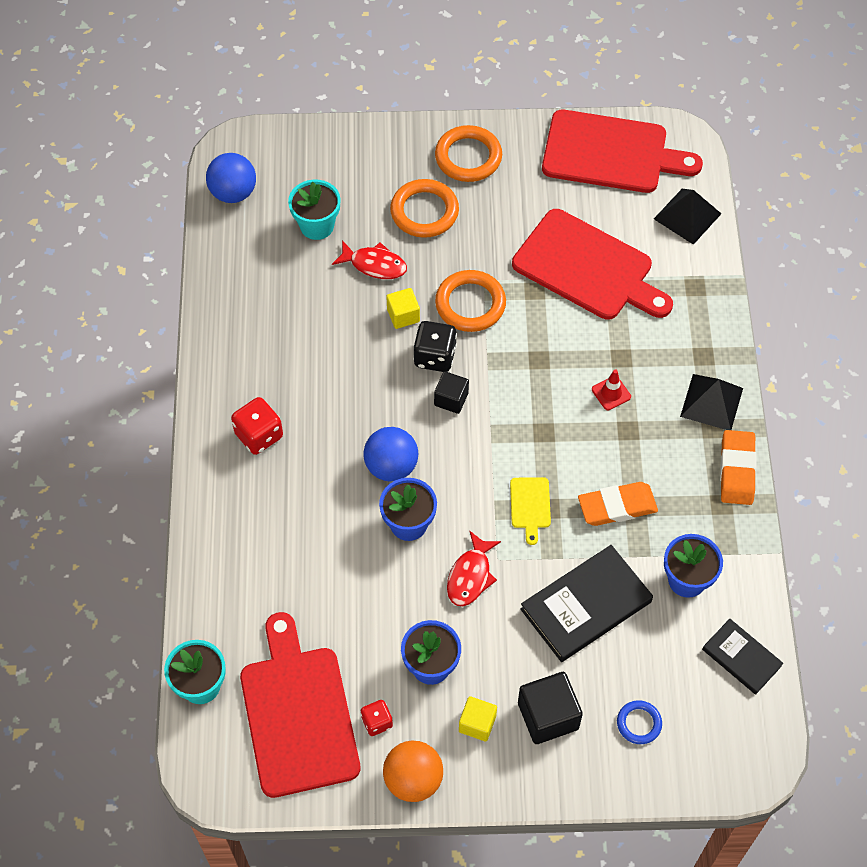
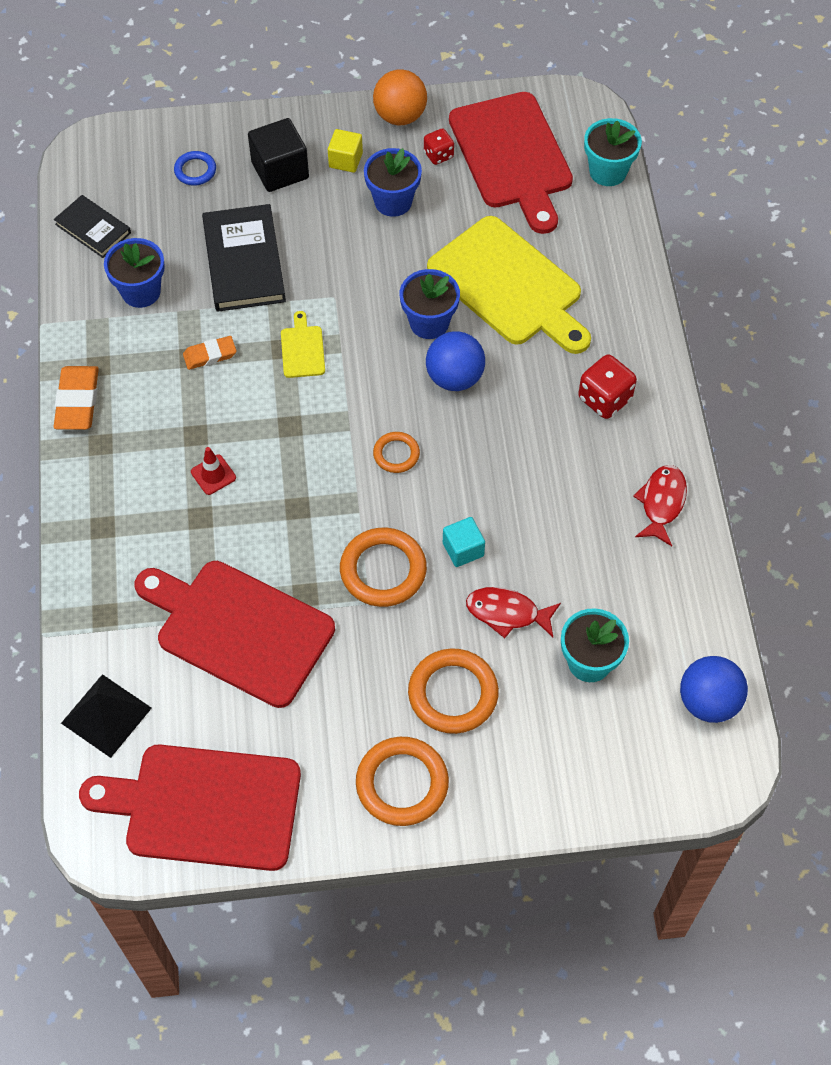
camera: 175 degrees right, 0 degrees up
(326, 557) = (509, 286): none -> yellow cutting board
(403, 315) = (463, 549): yellow cube -> turquoise cube
(435, 356) = (420, 502): black dice -> none
(451, 399) = (396, 454): black cube -> orange ring
(470, 576) = (361, 280): red fish -> red fish (662, 503)
(586, 606) = (244, 262): black book -> black book turned 60 degrees counterclockwise
(617, 506) = (210, 355): orange eraser -> orange eraser, size x0.63
(711, 402) = (98, 473): black pyramid -> none

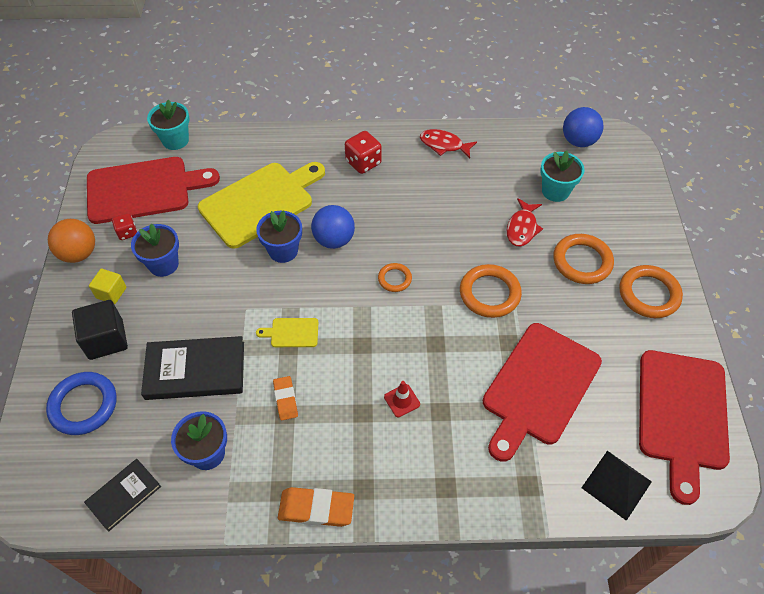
camera: 85 degrees left, 5 degrees down
(195, 170) = (83, 405): blue ring -> blue ring, size x1.79
(463, 549) = (474, 247): turquoise cube -> none

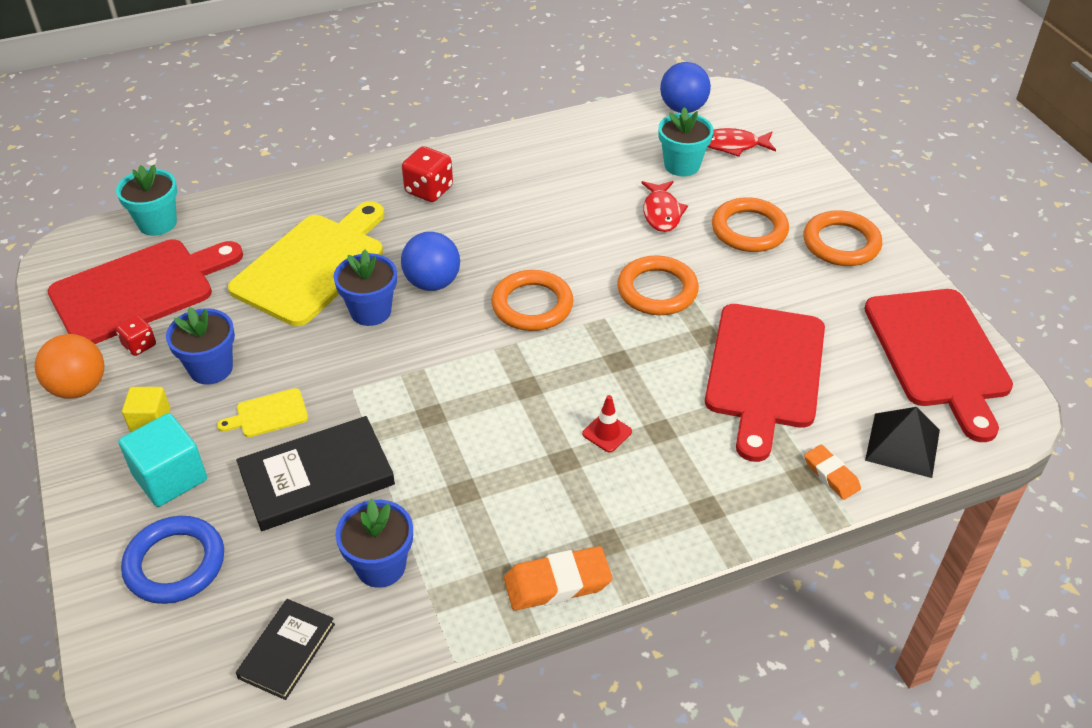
camera: 20 degrees left, 10 degrees down
(106, 339) = (170, 477): black cube -> turquoise cube
(285, 399) = (456, 475): orange eraser -> orange eraser (831, 475)
(292, 333) = (428, 399): yellow cutting board -> yellow cutting board (268, 414)
(394, 279) = (532, 305): orange ring -> orange ring, size x1.79
(444, 145) = (522, 148): red fish -> red fish (733, 145)

